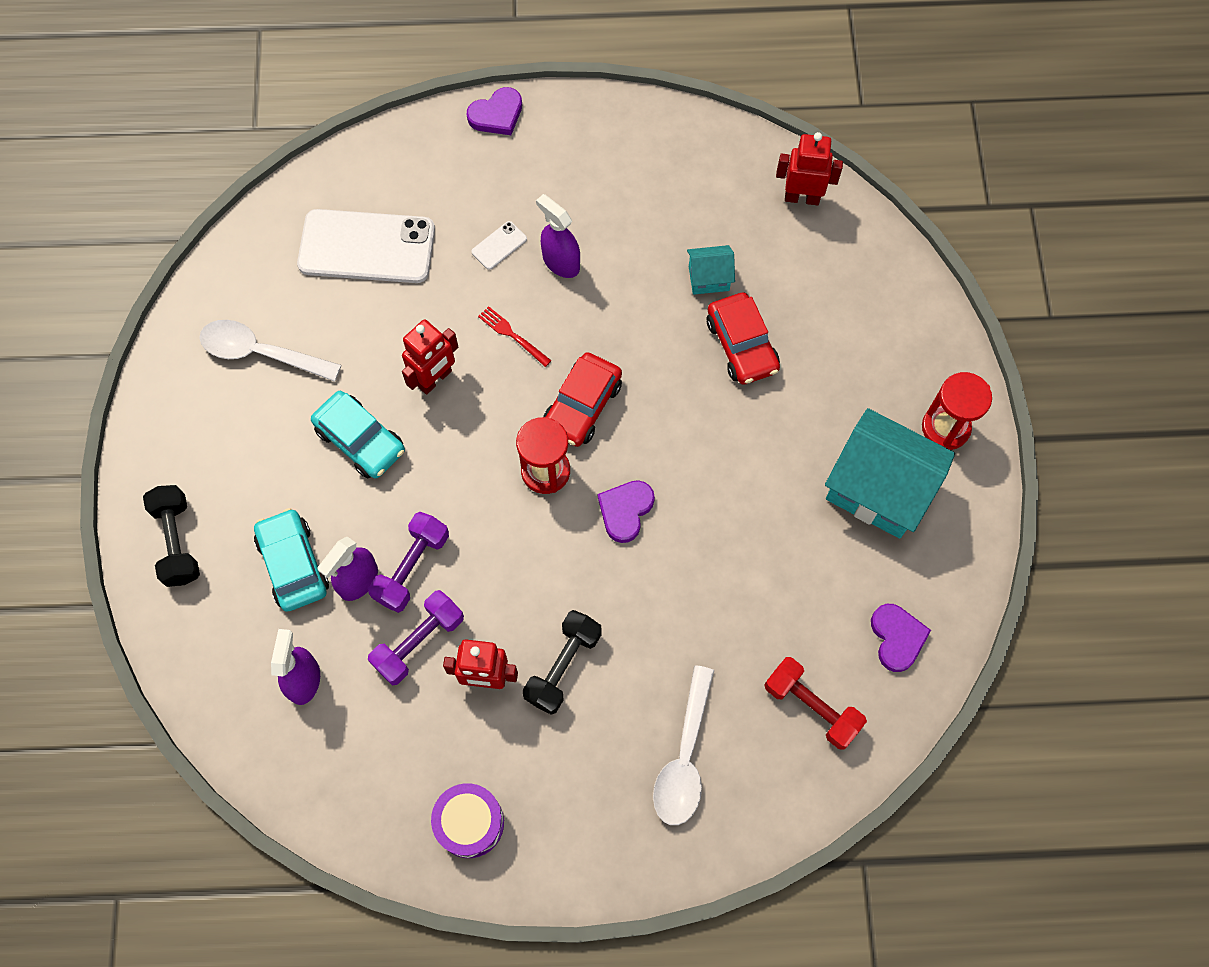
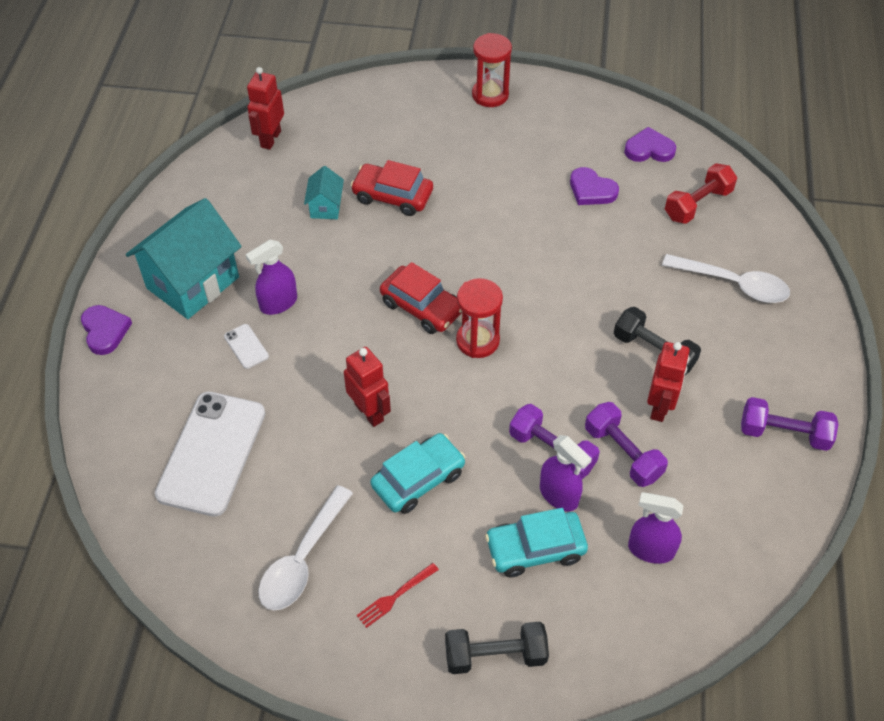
camera: 80 degrees left, 15 degrees down
(470, 823) = (784, 433): purple drum -> purple dumbbell
(512, 335) = (340, 348): red fork -> red fork (395, 597)
(625, 511) = (523, 291): purple heart -> purple heart (591, 190)
(741, 345) = (392, 196): red car -> red car turned 150 degrees counterclockwise
(878, 489) = (532, 139): turquoise house -> turquoise house (193, 283)

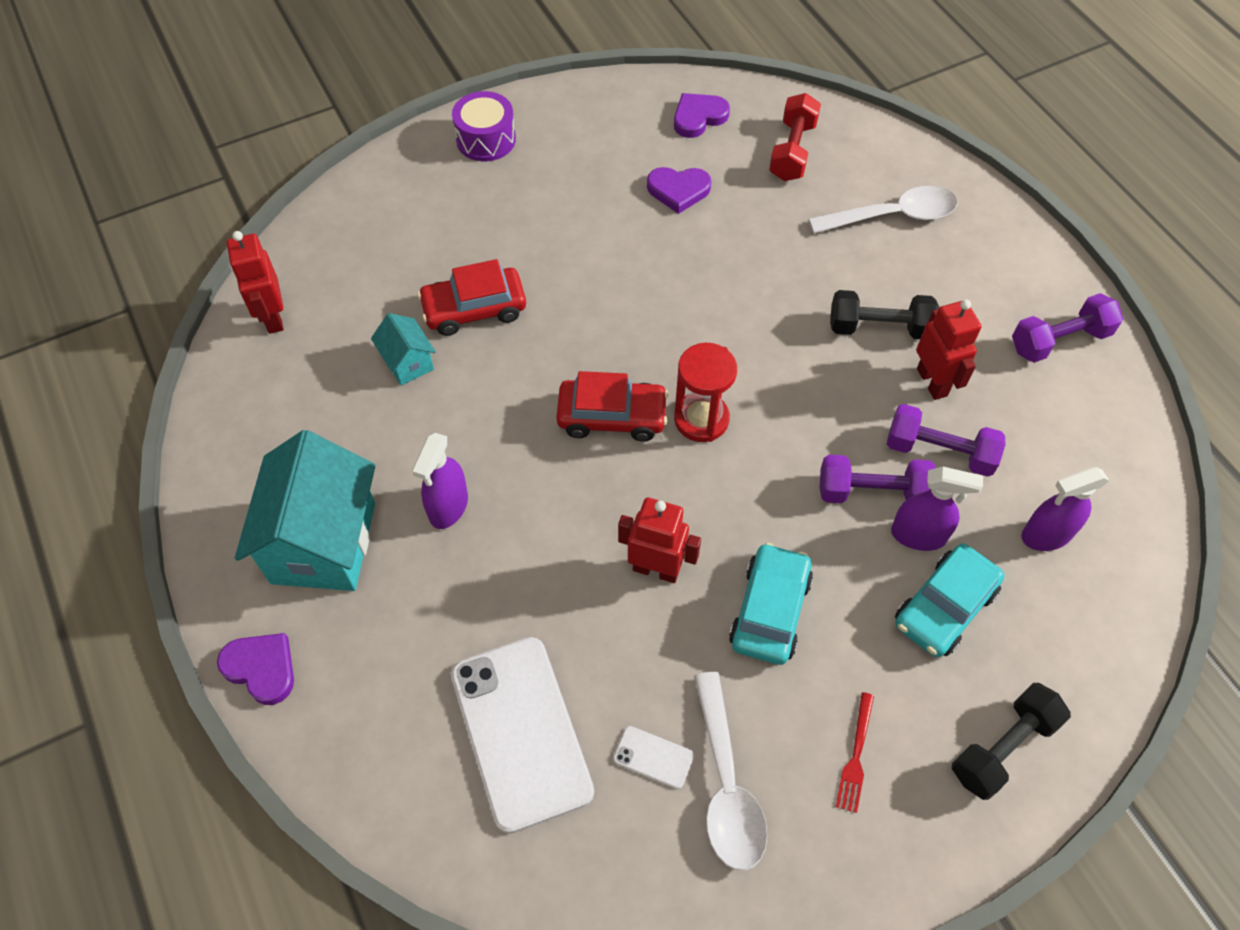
camera: 35 degrees left, 5 degrees up
(246, 346) = (453, 580): white phone -> white phone (653, 757)
(490, 95) = (486, 139): red hourglass -> purple drum

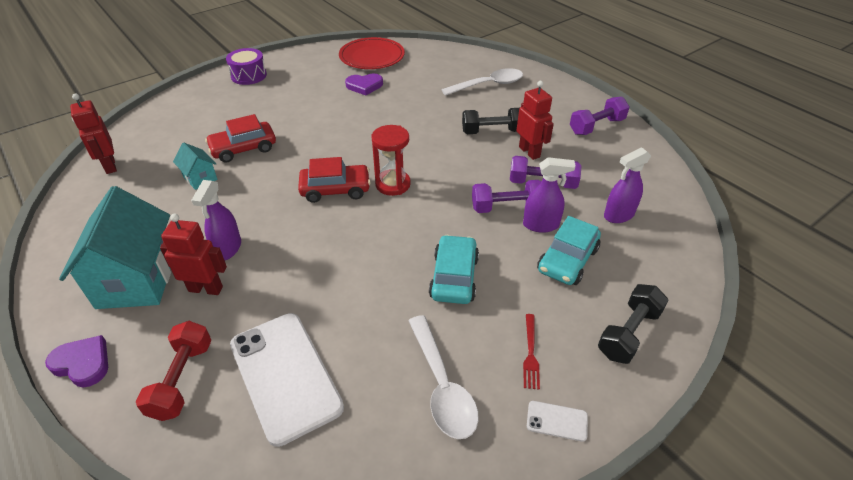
camera: 10 degrees left, 15 degrees down
(653, 757) = (386, 377): white phone -> white phone (557, 421)
(656, 569) = (374, 264): red robot -> red robot (206, 289)
(698, 117) = (372, 56): purple heart -> red plate
(792, 151) = (427, 65): red dumbbell -> red dumbbell (182, 379)

